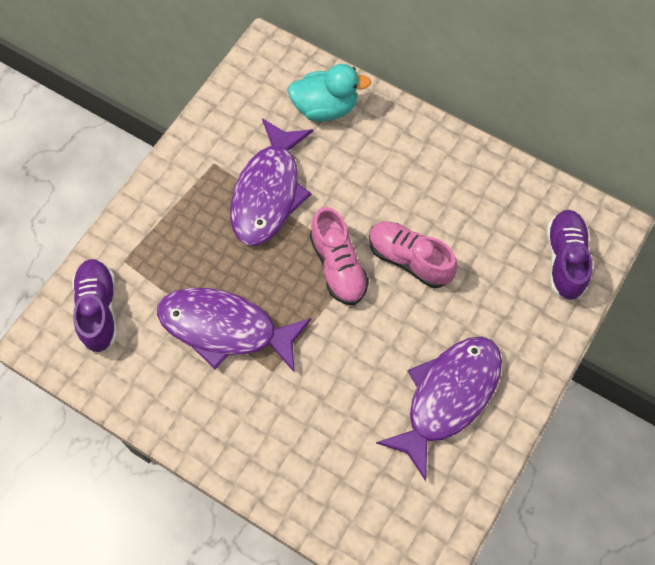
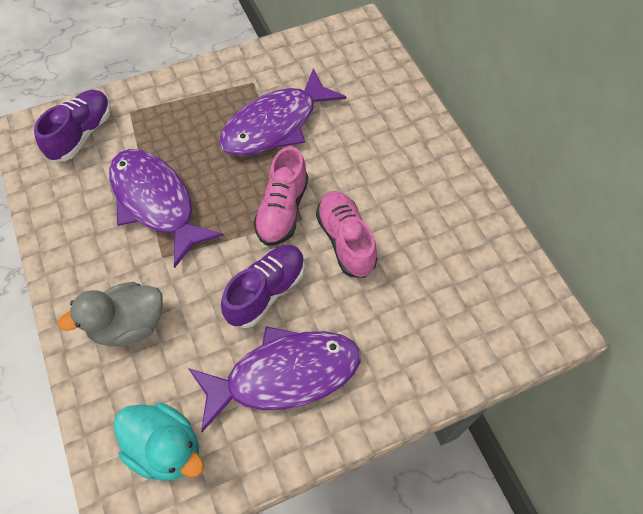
camera: 35 degrees right, 5 degrees down
(294, 443) = (129, 325): none -> grey duck
(325, 108) = (372, 89): turquoise duck -> turquoise duck (166, 448)
(564, 260) = (487, 327): purple shoe -> purple shoe (266, 291)

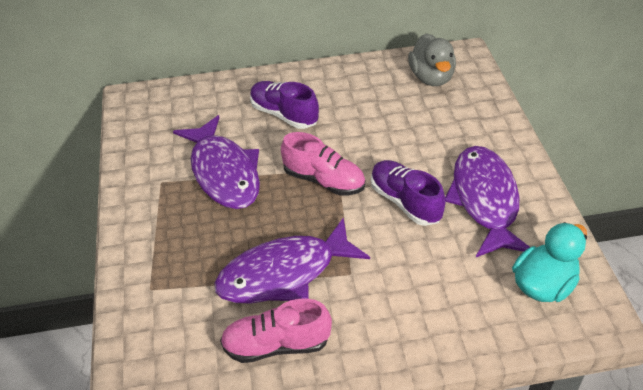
camera: 75 degrees left, 15 degrees down
(82, 134) = (163, 337): purple shoe -> purple shoe (284, 114)
(129, 325) = (420, 305): grey duck -> grey duck (431, 77)
(345, 240) = (367, 145): pink shoe -> pink shoe (276, 344)

